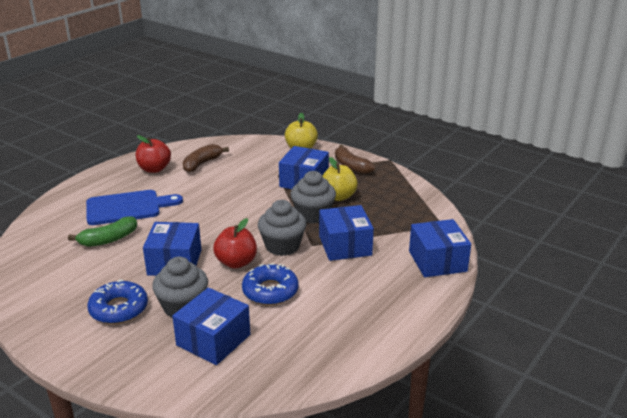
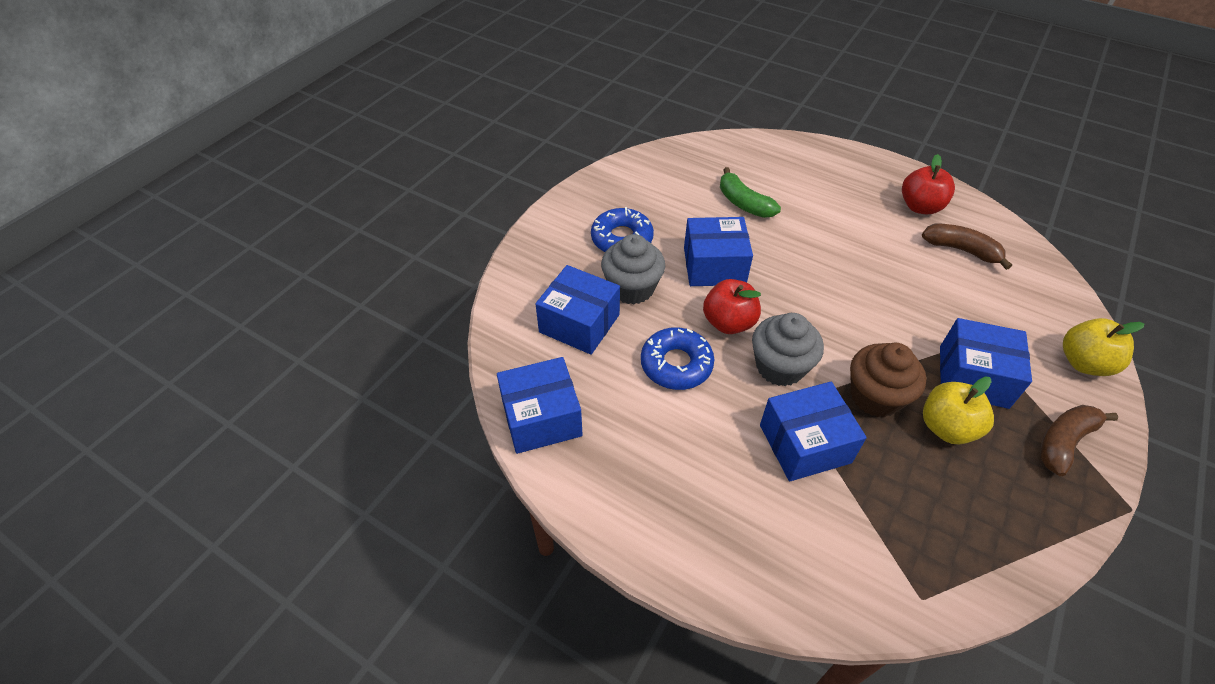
camera: 85 degrees right, 20 degrees up
(127, 207) = (816, 203): blue cutting board -> none
(313, 215) = (875, 396): grey cupcake -> brown cupcake
(437, 261) = (800, 583): blue box -> blue box (541, 418)

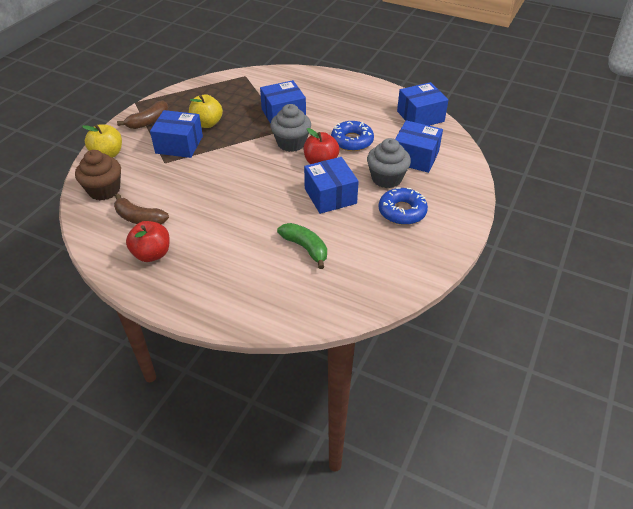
camera: 175 degrees right, 5 degrees down
(714, 266) = (330, 196): blue box -> blue box turned 75 degrees clockwise
(875, 396) = (240, 133): brown cupcake -> brown cupcake (104, 190)

